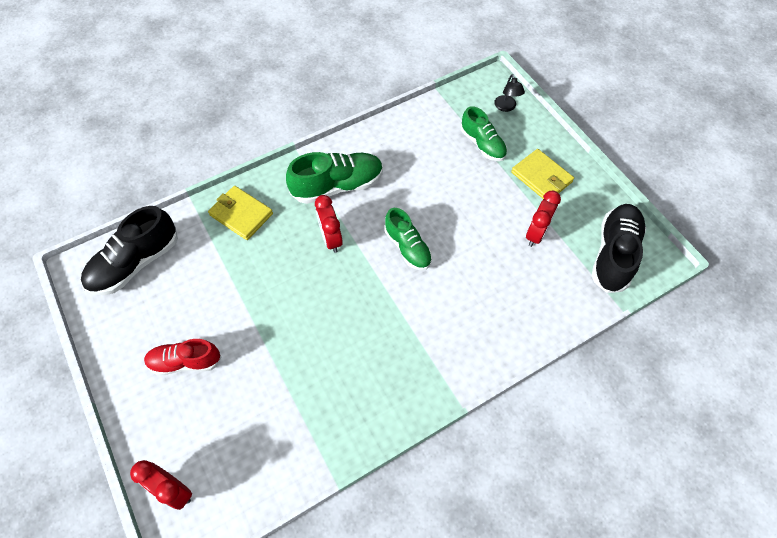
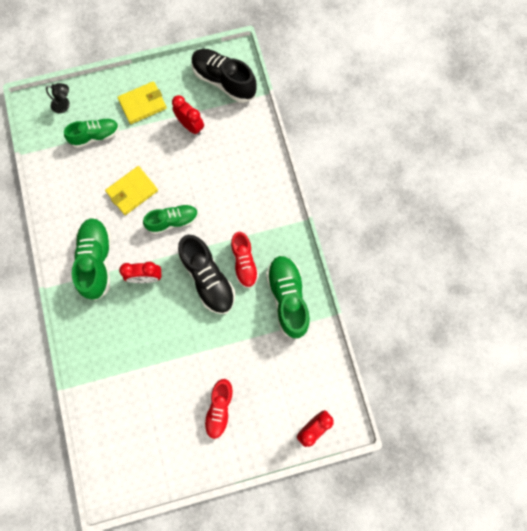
camera: 75 degrees left, 15 degrees up
(135, 263) = (118, 442): black shoe -> black shoe (208, 278)
(241, 214) = (98, 346): yellow wallet -> yellow wallet (132, 191)
(345, 410) = (287, 298): none -> green shoe
(378, 342) = (244, 263): none -> red shoe

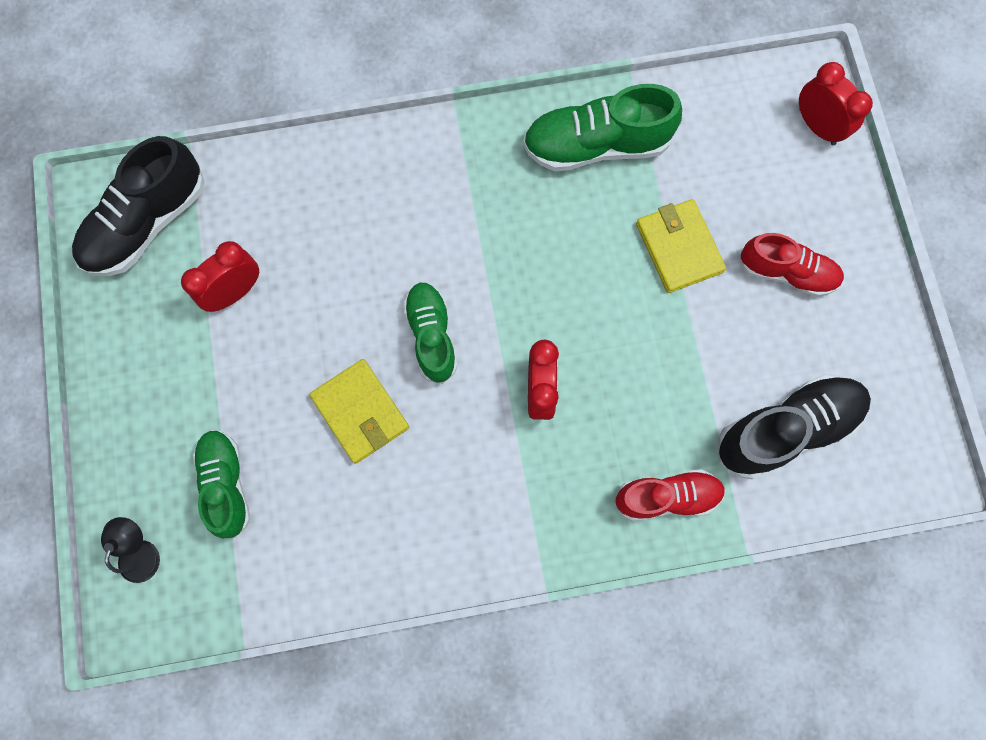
camera: 85 degrees left, 0 degrees up
(97, 261) = (498, 485): green shoe -> none
(143, 104) = (169, 384): yellow wallet -> yellow wallet (678, 248)
(208, 278) = (550, 278): black shoe -> black shoe (786, 429)
(244, 263) = (525, 213): red shoe -> red shoe (667, 497)

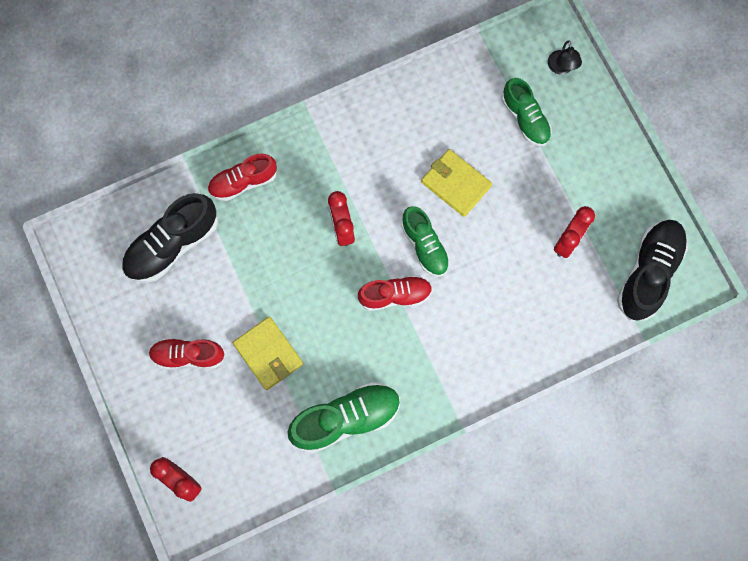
camera: 165 degrees right, 0 degrees up
(491, 280) = (395, 295): none -> red shoe

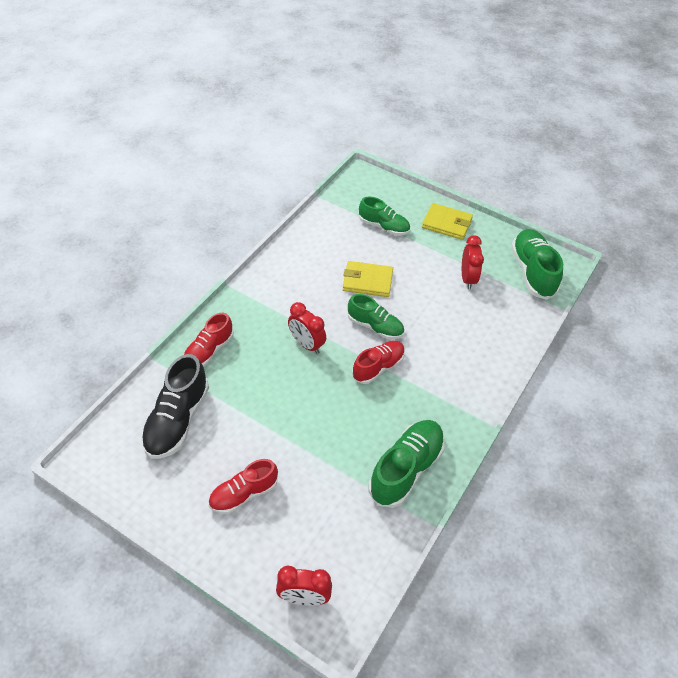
camera: 35 degrees left, 25 degrees down
(268, 354) = (311, 456): yellow wallet -> yellow wallet (447, 223)
(561, 68) = (384, 192): black lamp -> none
(648, 273) = (532, 272): black shoe -> green shoe

